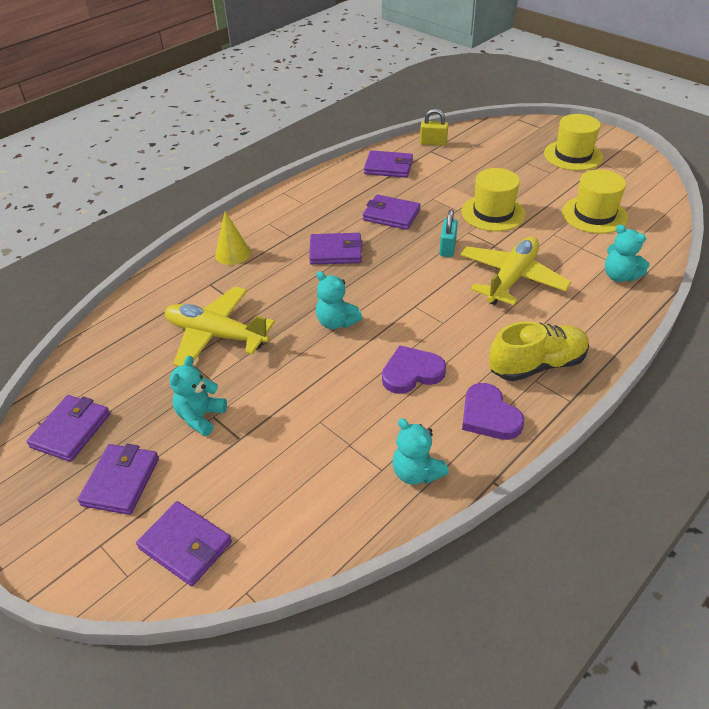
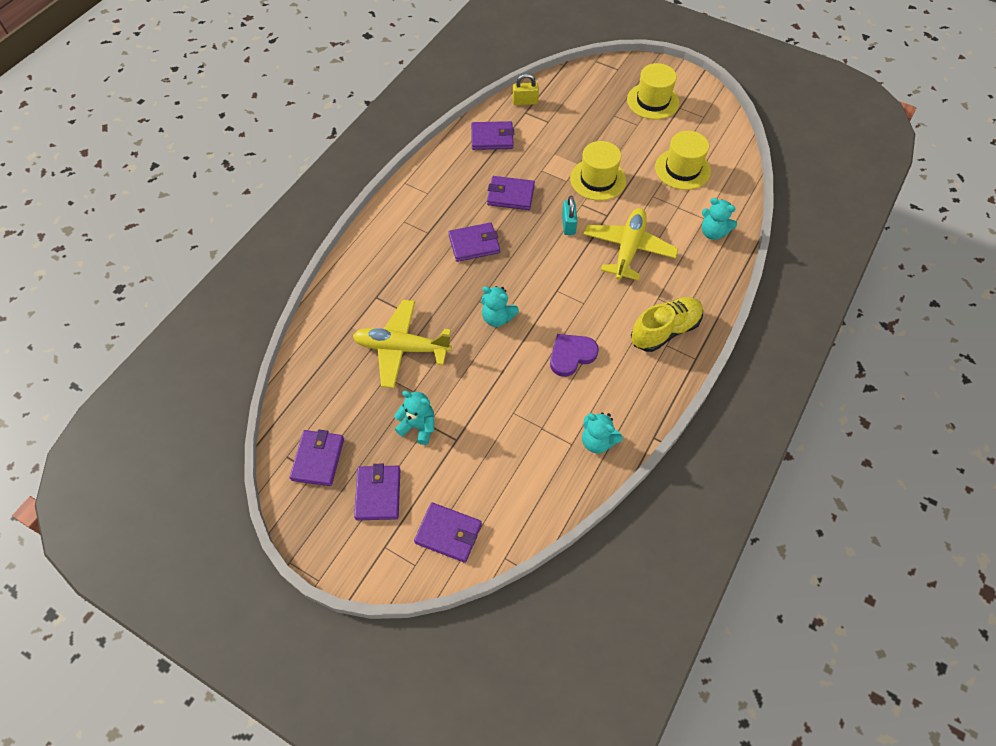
camera: 15 degrees left, 15 degrees up
(200, 417) = (418, 426): turquoise teddy bear -> turquoise teddy bear turned 105 degrees clockwise
(232, 253) = (383, 260): yellow cone -> none
(489, 416) = (639, 383): purple heart -> none

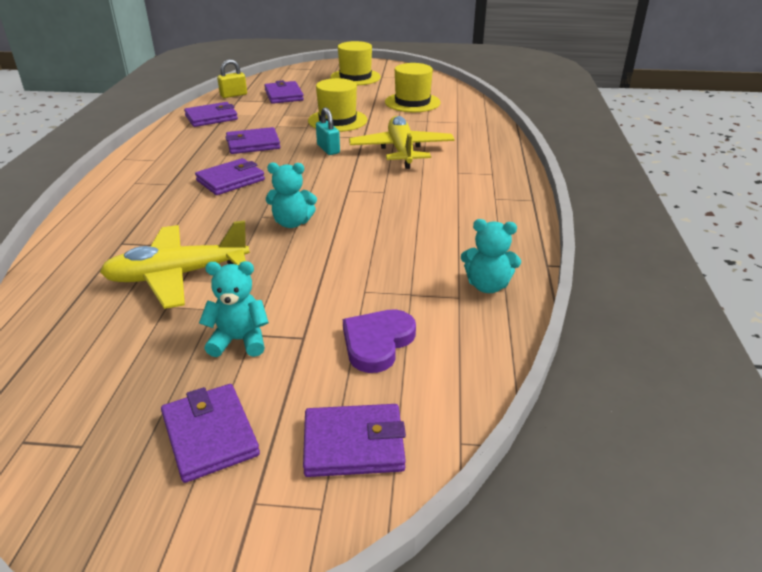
camera: 25 degrees left, 25 degrees down
(318, 459) = (84, 426): purple wallet -> purple wallet (284, 95)
(571, 355) = (400, 229): purple heart -> purple heart (377, 342)
(665, 331) = (484, 190): yellow shoe -> none
(713, 232) = (472, 127): turquoise teddy bear -> none

